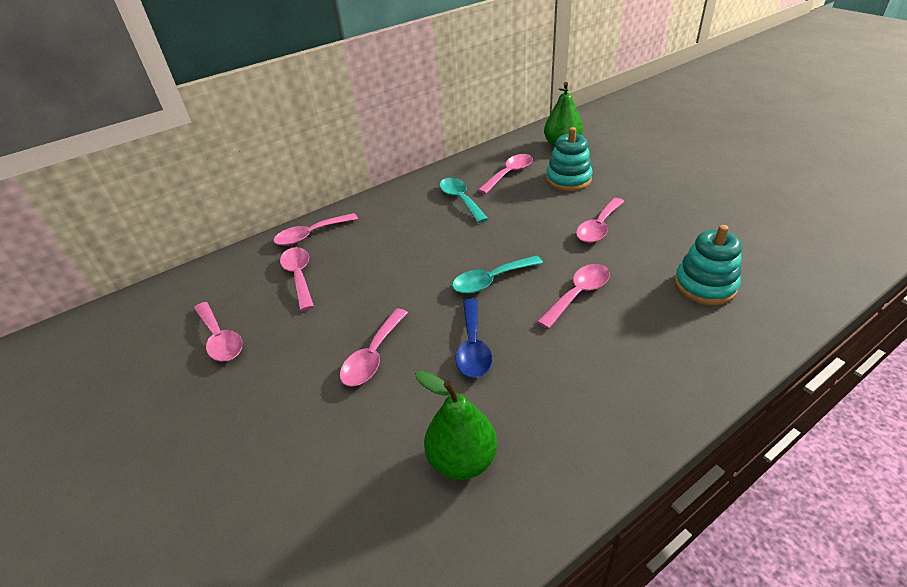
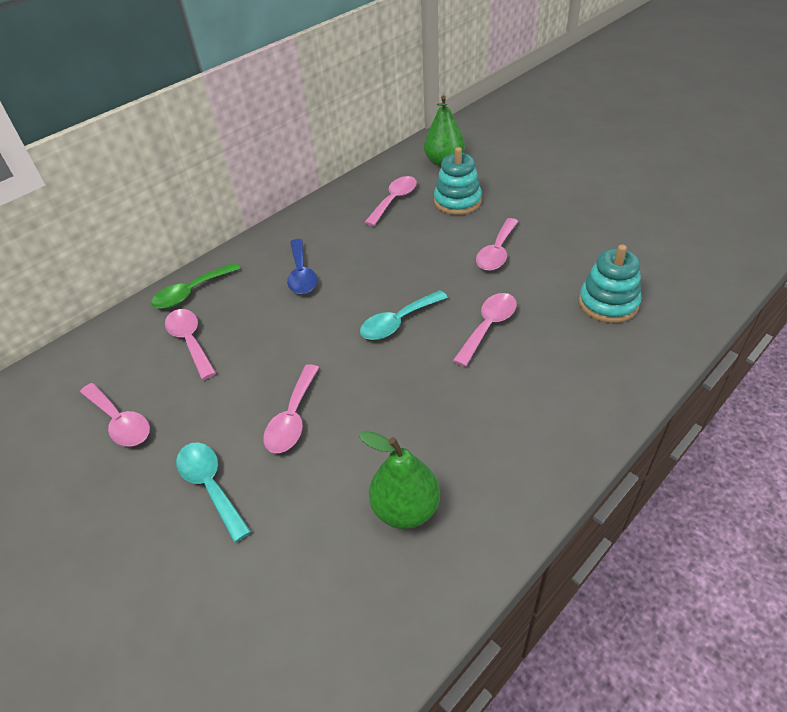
camera: 10 degrees left, 5 degrees up
(311, 235) = (191, 292): pink spoon -> green spoon
(460, 200) = (348, 235): turquoise spoon -> turquoise spoon (210, 486)
(473, 346) = (393, 394): blue spoon -> blue spoon (301, 274)

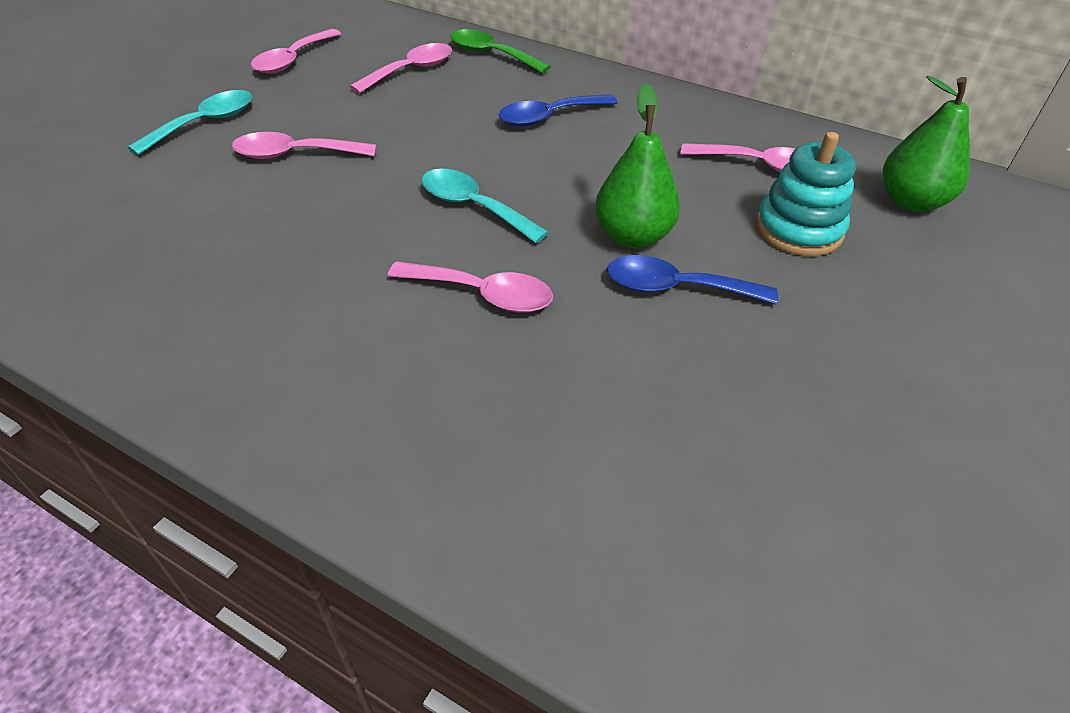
camera: 70 degrees right, 0 degrees up
(405, 508) = (149, 255): green pear -> green pear (632, 236)
(497, 252) = (676, 288): pink spoon -> blue spoon
(608, 303) = (582, 447): turquoise stacking toy -> none

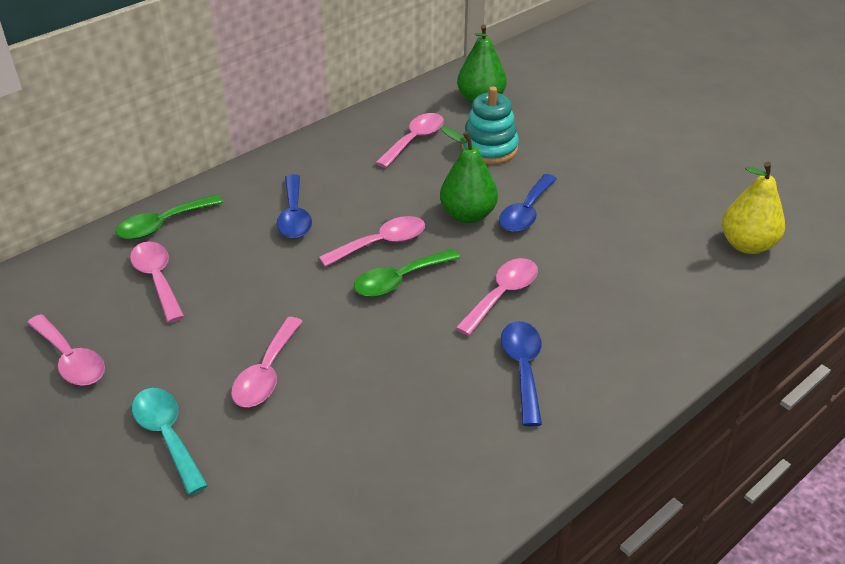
camera: 70 degrees left, 5 degrees down
(343, 337) = (523, 368): none -> blue spoon
(473, 207) = (399, 280): turquoise spoon -> green spoon
(534, 181) = (381, 243): none -> pink spoon
(778, 603) = (747, 245): none -> yellow pear

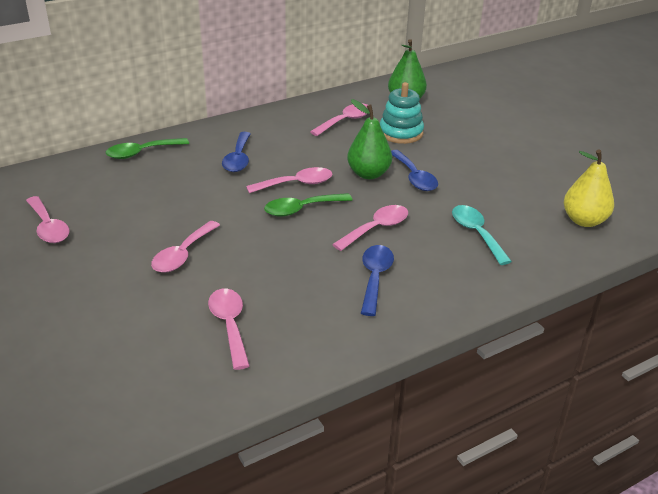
camera: 10 degrees right, 5 degrees down
(157, 279) = (126, 186): pink spoon -> pink spoon (229, 325)
(167, 436) = (99, 283): turquoise spoon -> turquoise spoon (476, 233)
(526, 212) = (414, 177): blue spoon -> blue spoon turned 60 degrees counterclockwise

